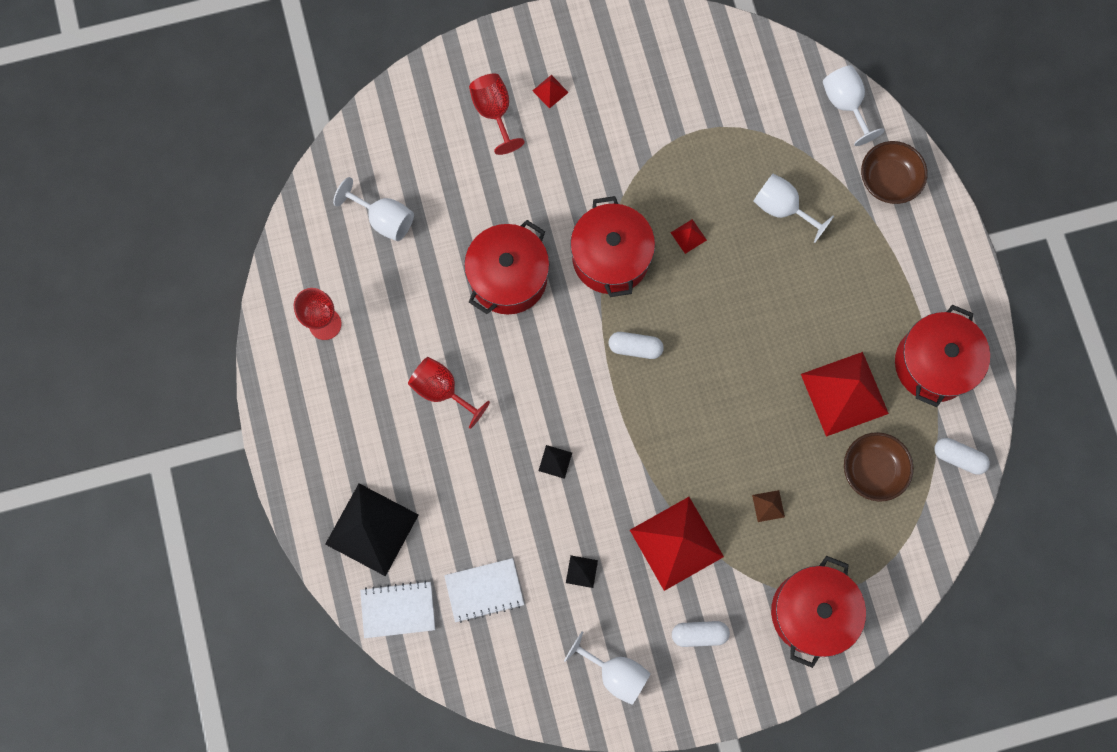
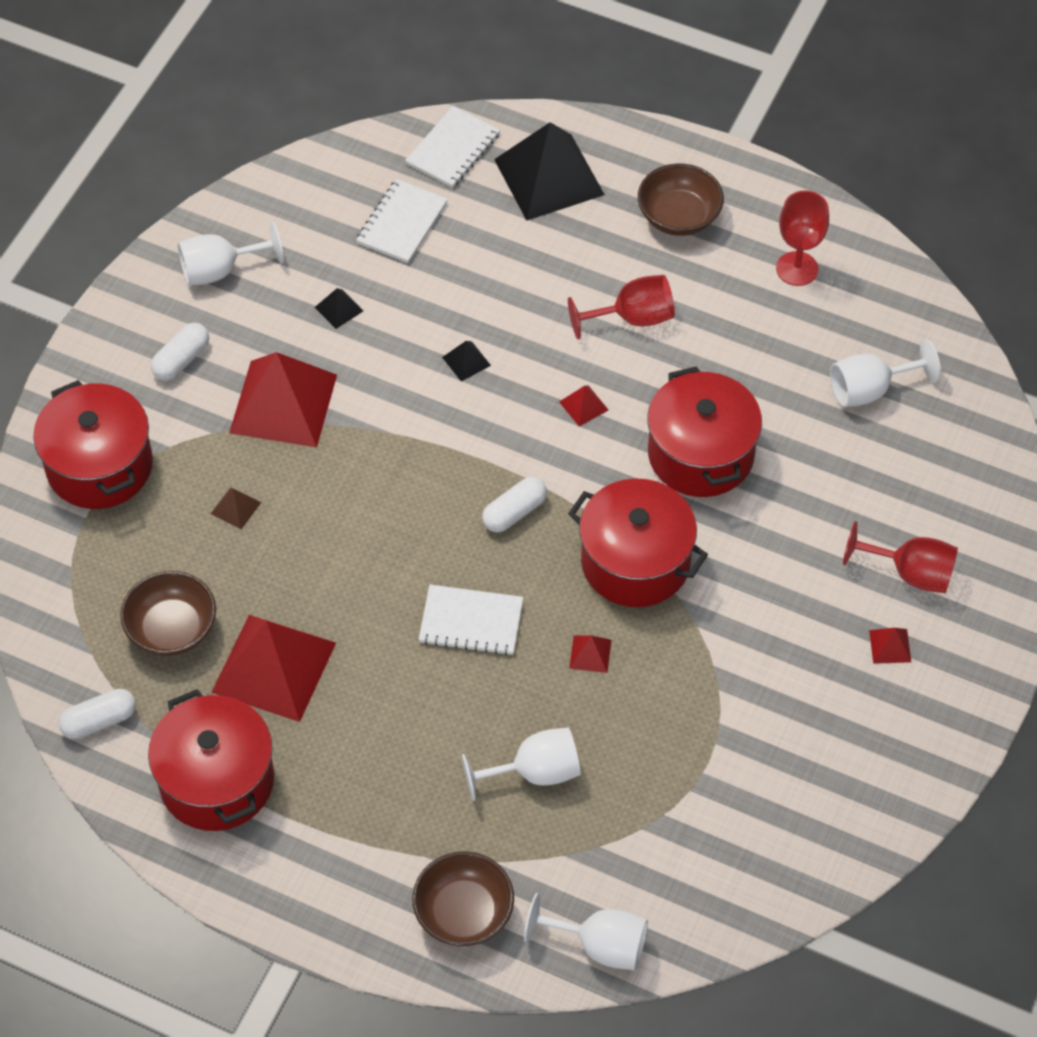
camera: 130 degrees right, 20 degrees down
(340, 424) = (679, 217): none -> brown bowl
(530, 368) = (583, 405): none -> red pyramid
(724, 313) = (471, 622): none -> white notebook

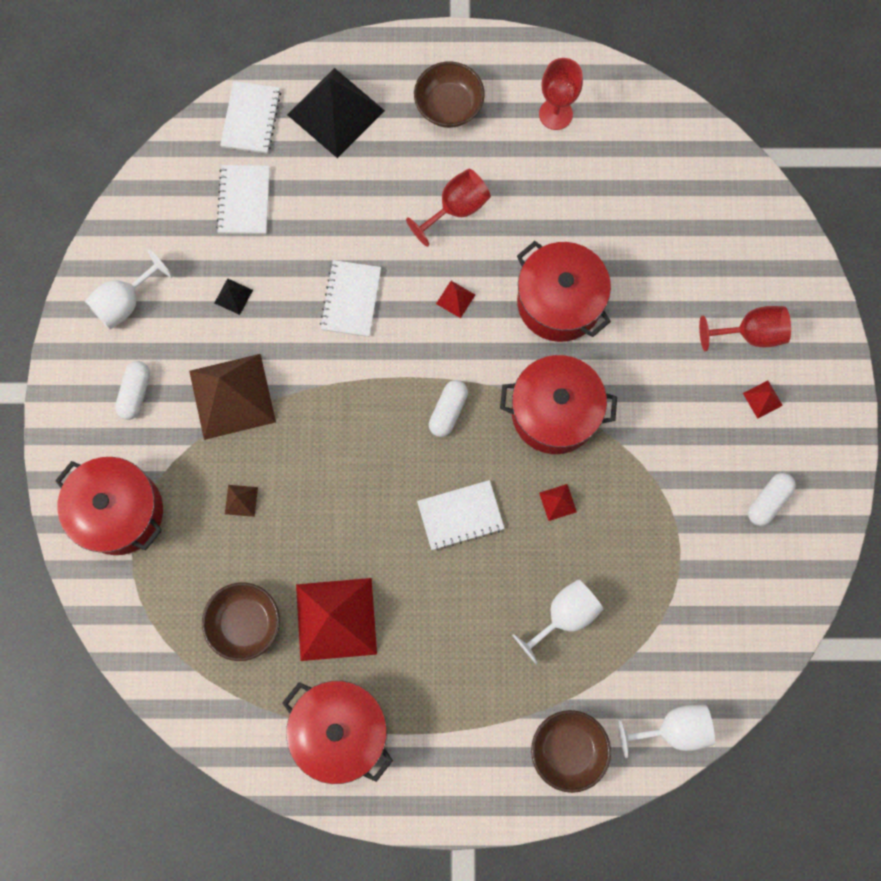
camera: 25 degrees left, 20 degrees up
(99, 721) = (230, 722): white capsule -> white capsule (768, 501)
(283, 403) = (232, 396): red pyramid -> brown pyramid
(466, 361) = (351, 299): black pyramid -> white notebook
(869, 390) = (654, 194): white goblet -> none

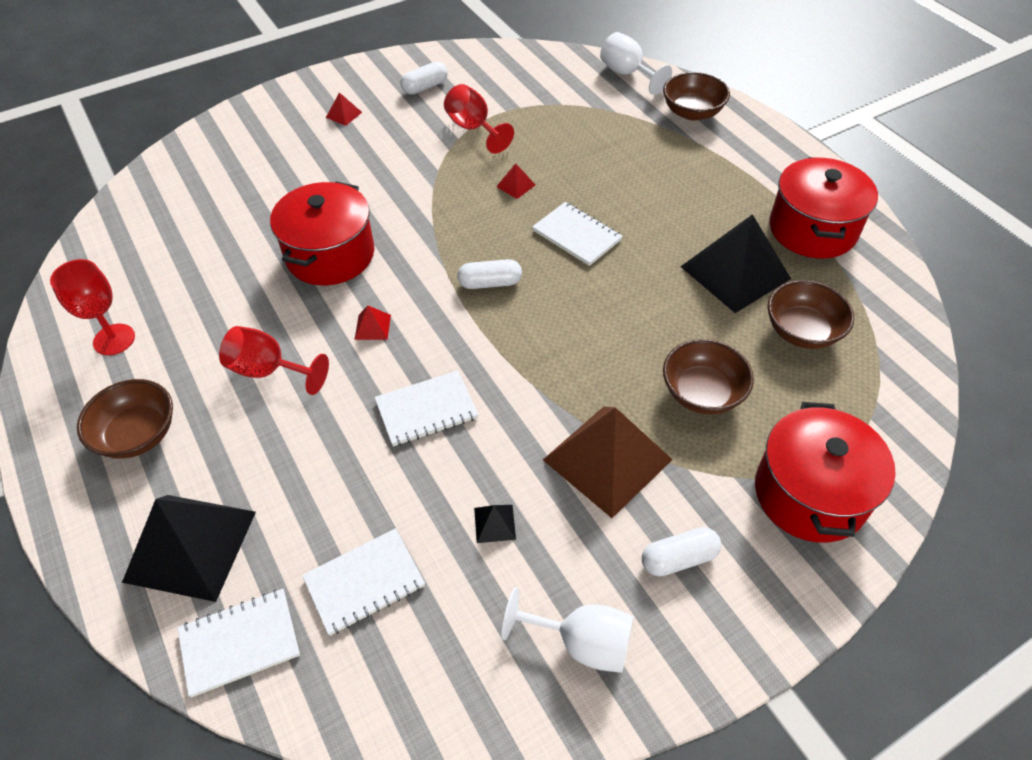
camera: 120 degrees left, 25 degrees down
(241, 500) = (702, 393): brown pyramid -> brown bowl
(336, 619) = (735, 272): red pyramid -> black pyramid
(554, 412) = (439, 217): red pot -> none
(564, 615) = (601, 149): white goblet -> none
(750, 333) = (290, 138): red goblet -> red goblet (473, 128)
(768, 501) = (425, 87): white capsule -> white capsule turned 45 degrees counterclockwise

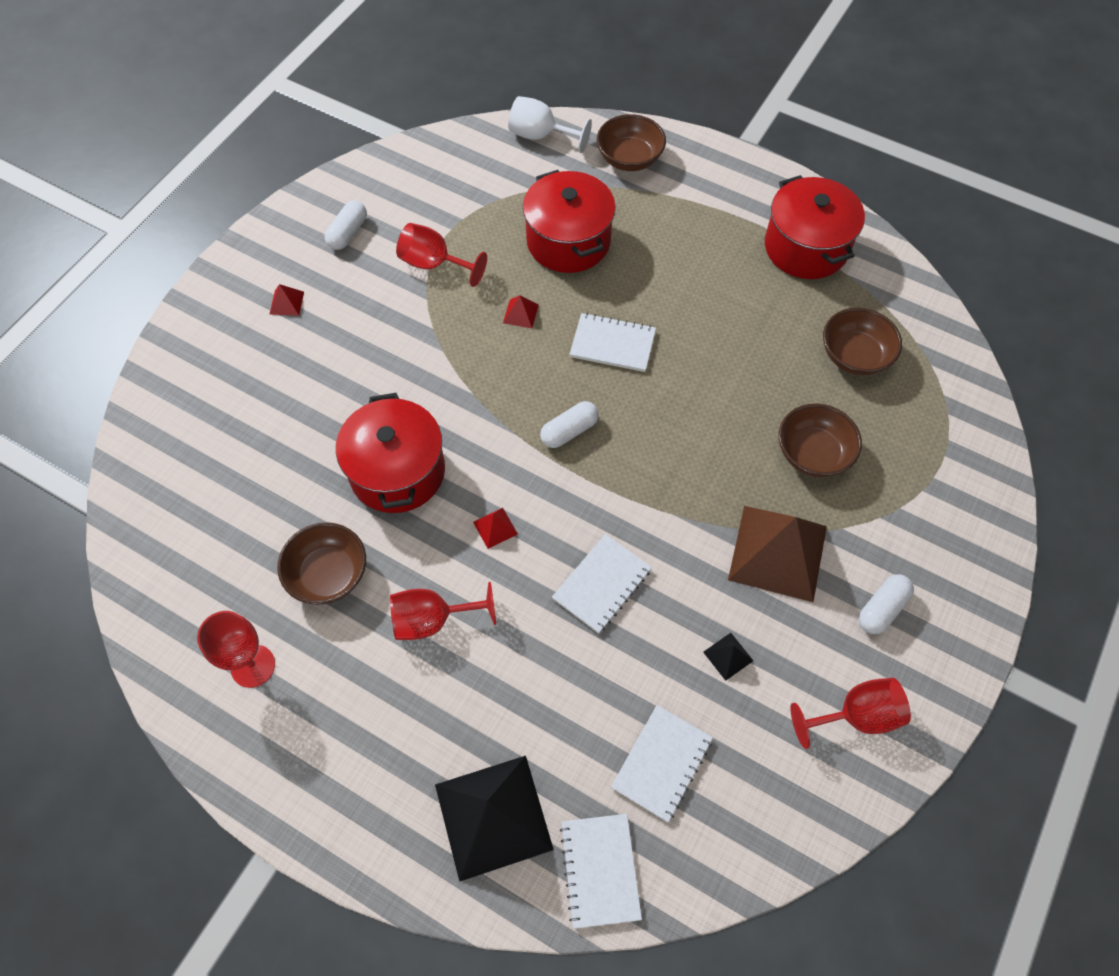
camera: 30 degrees left, 10 degrees up
(138, 434) = (359, 745): brown bowl -> brown bowl (328, 574)
(240, 643) = (600, 870): white notebook -> white notebook turned 45 degrees counterclockwise
(582, 642) = (856, 716): white goblet -> red goblet
(735, 272) = (769, 321): black pyramid -> none
(810, 493) = (941, 502): red pot -> red pot (568, 241)

